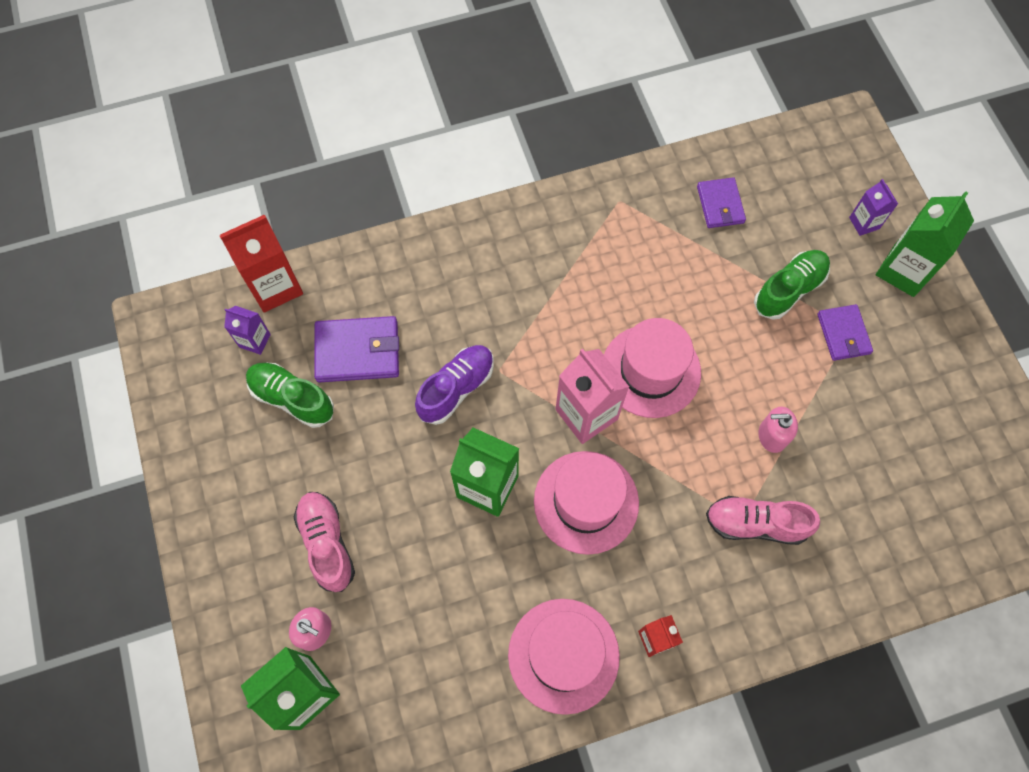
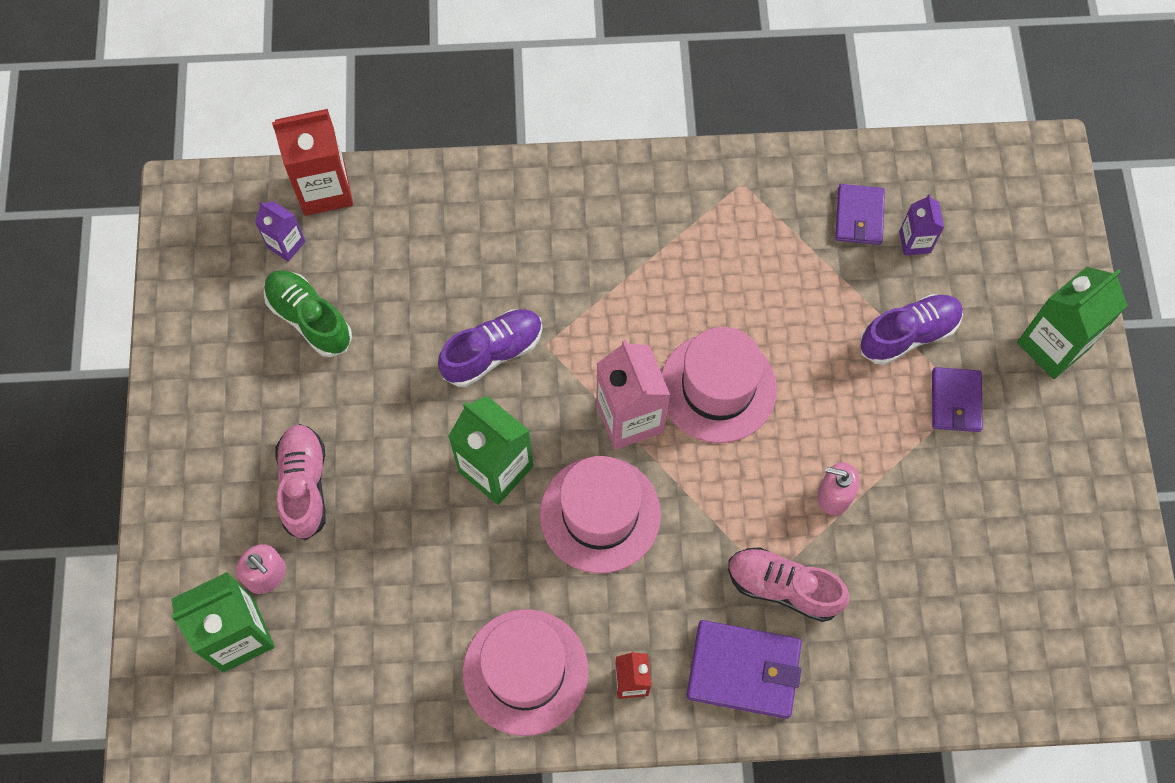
camera: 15 degrees right, 0 degrees up
(358, 351) = (395, 284): purple wallet -> purple wallet (743, 670)
(789, 290) = (908, 335): green shoe -> purple shoe
(864, 223) = (1024, 278): purple carton -> purple carton (914, 242)

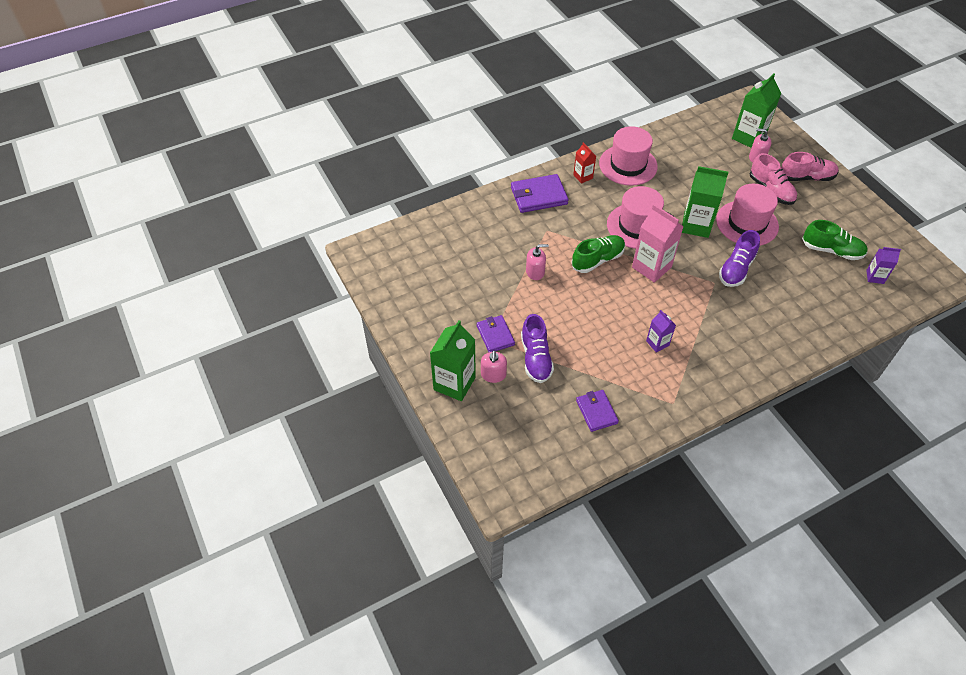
camera: 155 degrees right, 15 degrees down
(324, 189) = (883, 309): red carton -> none
(712, 473) = (597, 260): none -> green shoe
(717, 388) = (618, 295): pink hat -> pink hat (747, 223)
(783, 587) = (538, 229): pink shoe -> pink shoe (806, 177)
(908, 335) = (536, 358): purple shoe -> purple shoe turned 45 degrees counterclockwise
(914, 242) = (557, 410): purple carton -> purple carton (657, 343)
(986, 335) = (493, 375): none -> pink soap dispenser

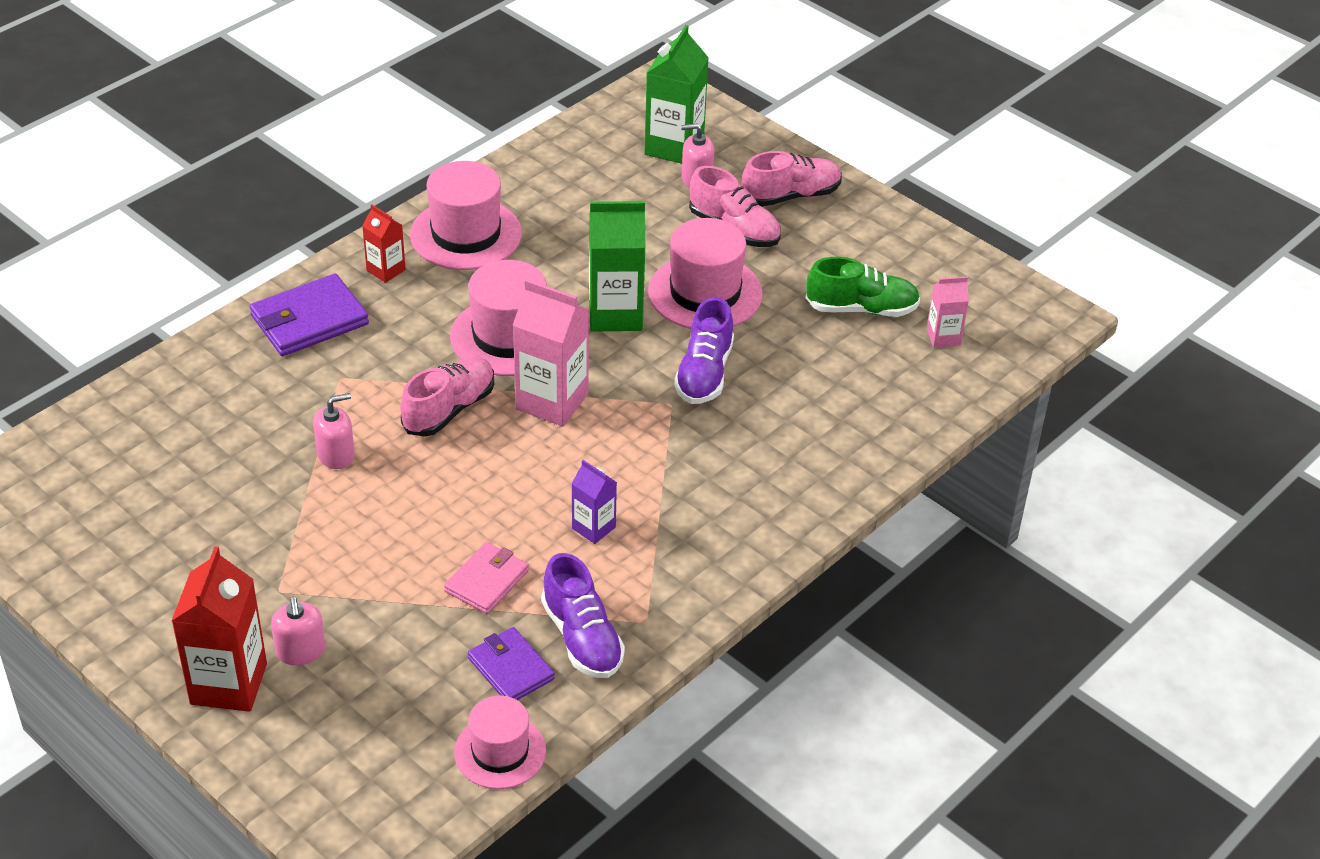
camera: 20 degrees left, 10 degrees down
(454, 383) = (228, 684): green carton -> red carton
(495, 335) = (287, 581): purple wallet -> none
(536, 358) = (375, 604): purple shoe -> purple shoe (582, 638)
(580, 456) = (500, 751): none -> pink hat
(595, 359) = (486, 581): none -> pink wallet
(597, 260) = (449, 409): green shoe -> pink shoe
(875, 277) = (943, 337): purple carton -> pink carton

